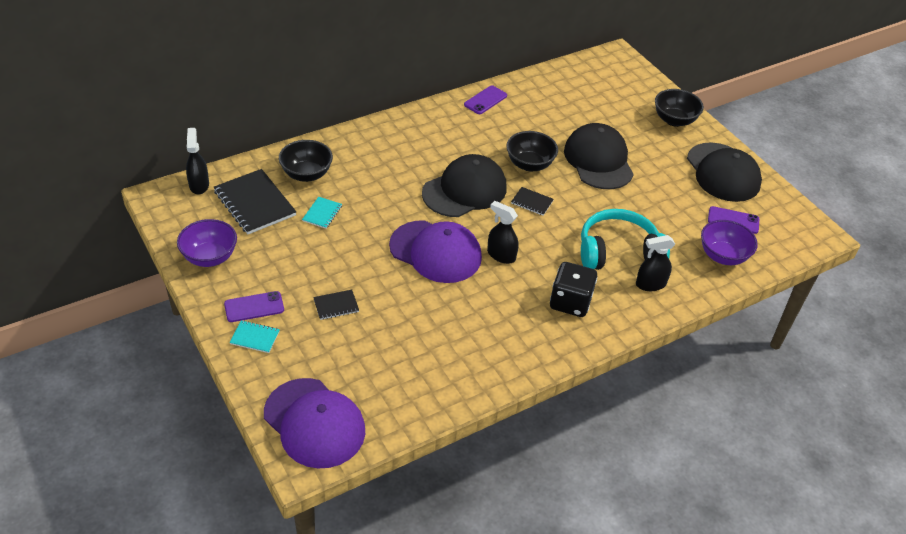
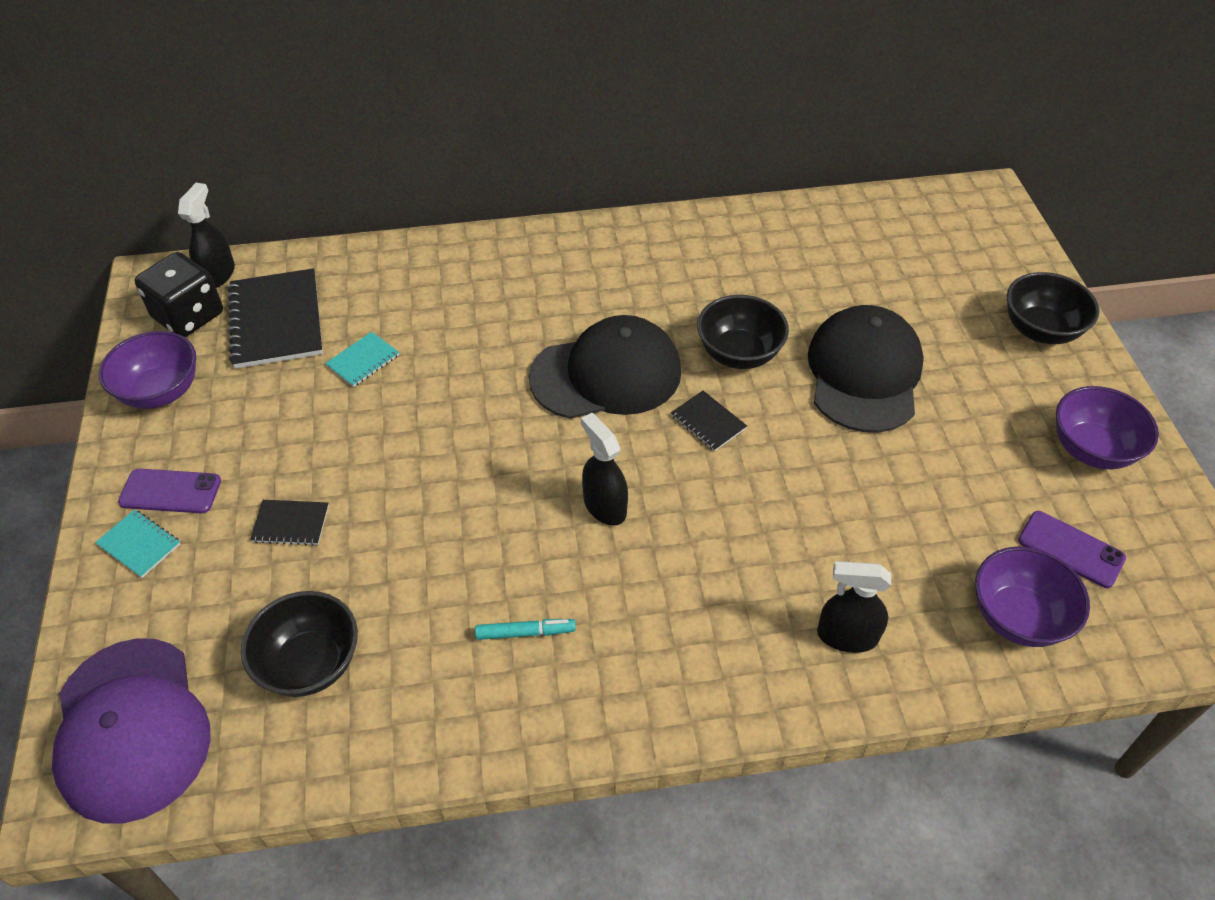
camera: 25 degrees right, 5 degrees up
(306, 174) = (378, 292): black bowl -> black bowl (310, 664)
(436, 252) = (500, 471): purple cap -> none
(485, 100) = (722, 229): purple phone -> none
(495, 324) = (525, 633): none -> turquoise marker
(570, 302) = (679, 629): black dice -> black dice (188, 316)
(618, 252) = (816, 555): turquoise headphones -> none
(723, 172) = (1091, 449): black cap -> purple bowl

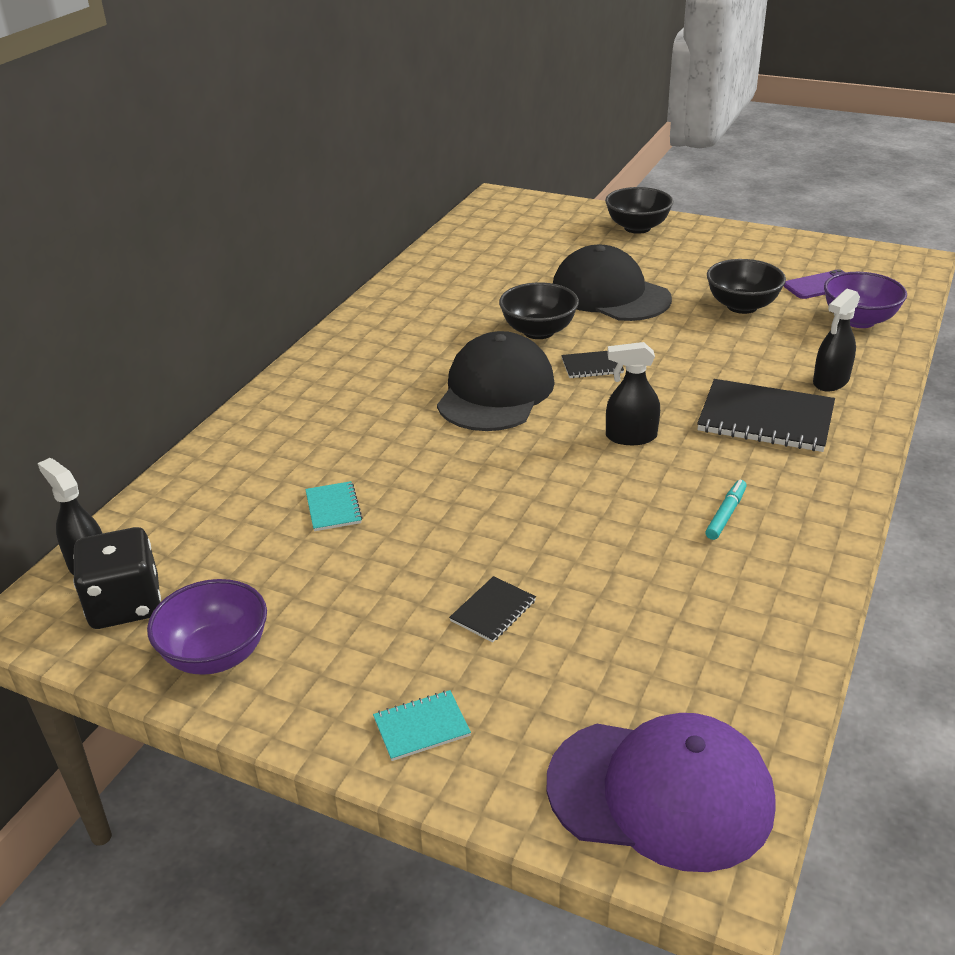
camera: 55 degrees left, 15 degrees down
(170, 491) = (370, 684): purple phone -> none
(276, 321) = (212, 546): black notebook -> black notebook (765, 419)
(310, 664) = (669, 644): black bowl -> black bowl (742, 306)
(1091, 449) = (749, 250): purple bowl -> none

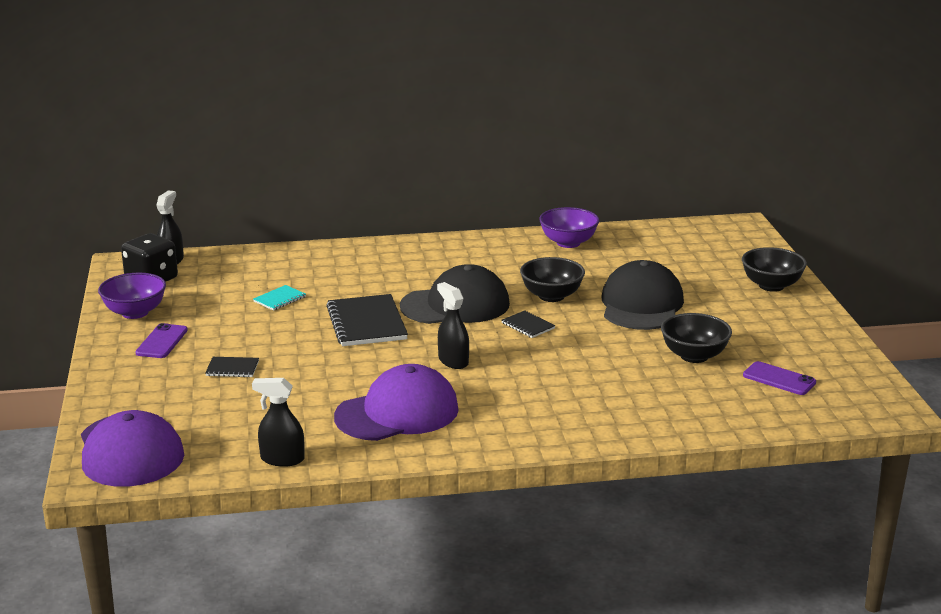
camera: 55 degrees right, 10 degrees down
(343, 655) = (162, 342): none -> purple phone
(421, 727) = (127, 377): turquoise notebook -> none
(726, 514) = (397, 413): turquoise marker -> purple cap
(765, 419) = (533, 401): black notebook -> black notebook (366, 323)
(830, 381) = (619, 414): black spray bottle -> black spray bottle (282, 459)
(859, 320) = (738, 406): purple bowl -> purple bowl (568, 243)

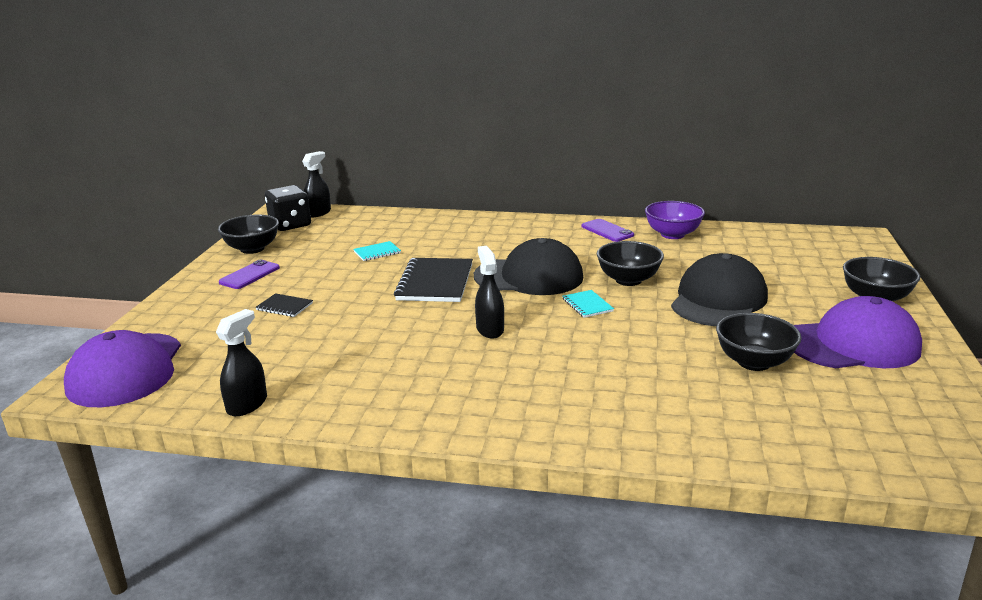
camera: 20 degrees right, 0 degrees up
(135, 312) = (252, 249): purple bowl -> black bowl
(282, 459) = (247, 404): black spray bottle -> black spray bottle turned 90 degrees clockwise
(397, 413) = (396, 374): purple cap -> purple cap (852, 344)
(528, 326) = (587, 305): black notebook -> turquoise notebook
(779, 379) = (850, 406): purple phone -> purple phone (607, 231)

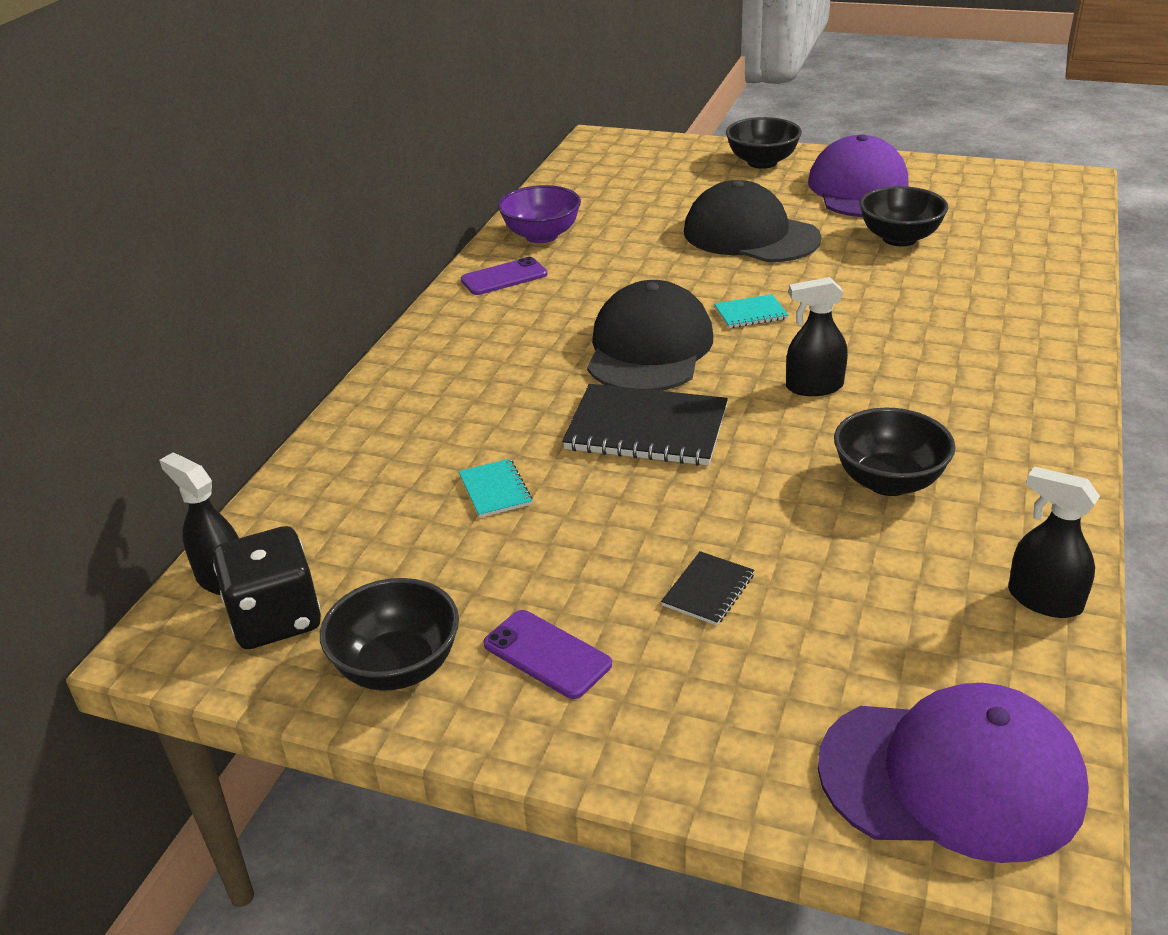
camera: 80 degrees left, 10 degrees up
(628, 280) = (681, 280): black bowl -> black bowl (888, 481)

